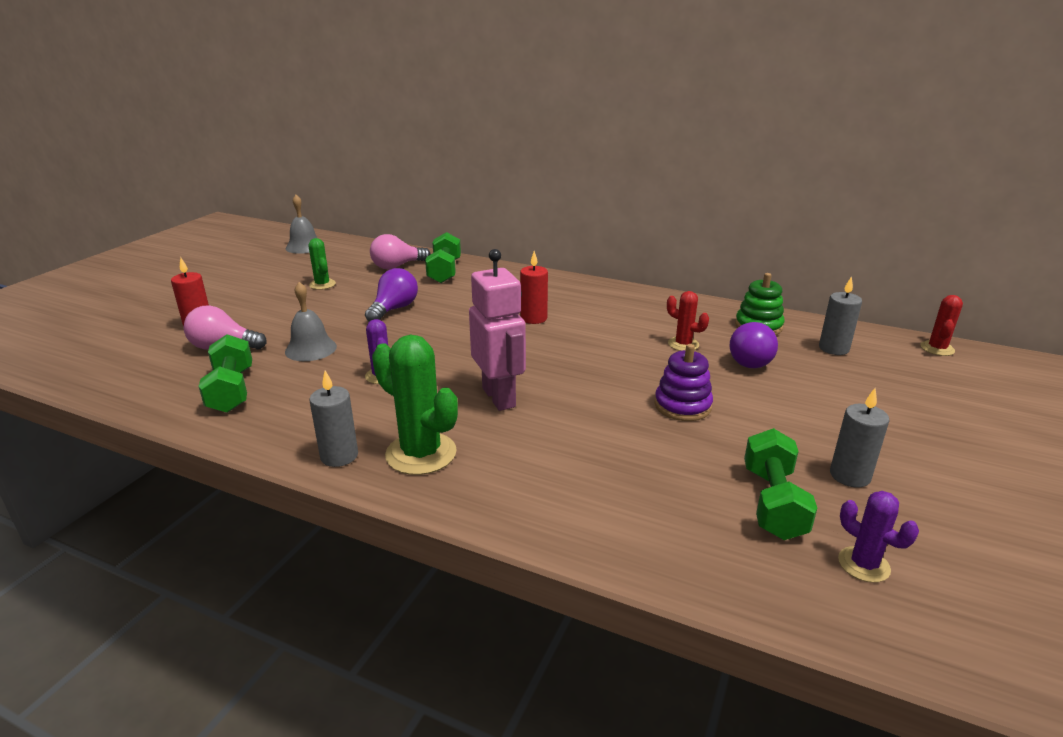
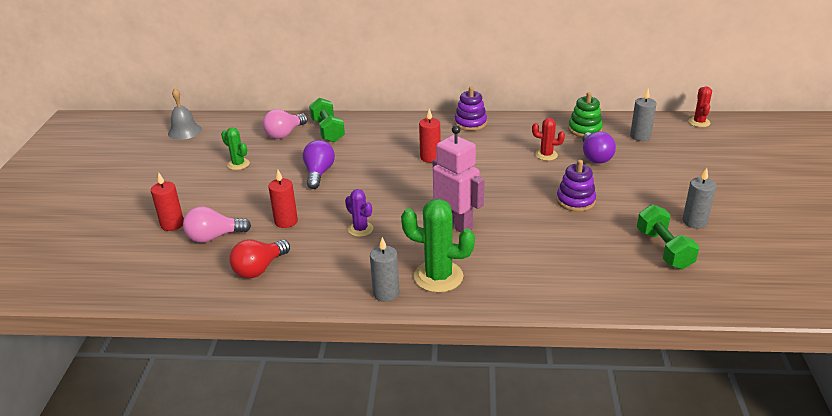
camera: 20 degrees left, 5 degrees up
(231, 390) = (259, 269): green dumbbell -> red light bulb
(310, 349) = (286, 221): grey bell -> red candle
(613, 293) = (470, 123): none -> purple stacking toy
(863, 564) = (727, 271): purple cactus -> none

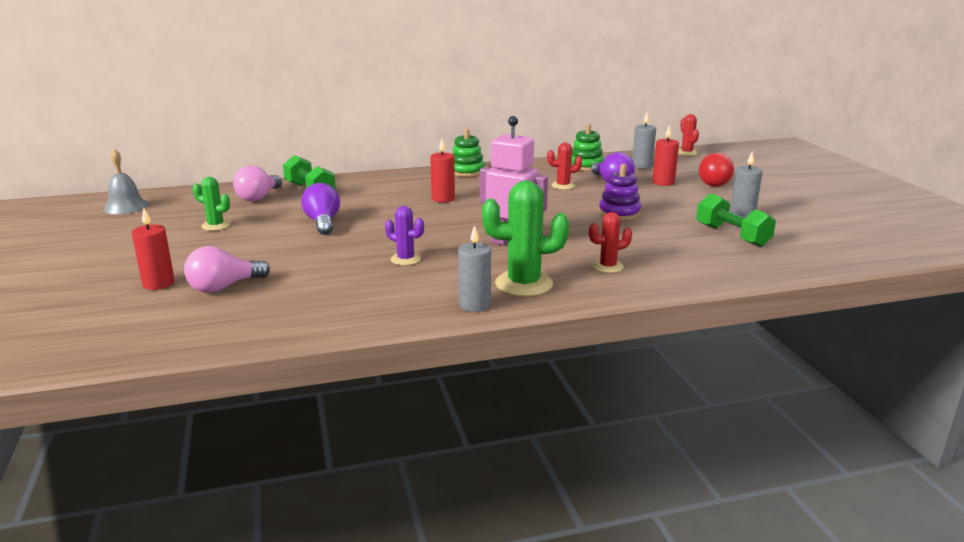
camera: 20 degrees left, 10 degrees down
(259, 269) = (303, 306): red light bulb -> red light bulb (715, 183)
(286, 221) = (309, 264): red candle -> red candle (663, 182)
(470, 123) = (467, 171): purple stacking toy -> green stacking toy
(522, 269) = (608, 266): none -> red cactus

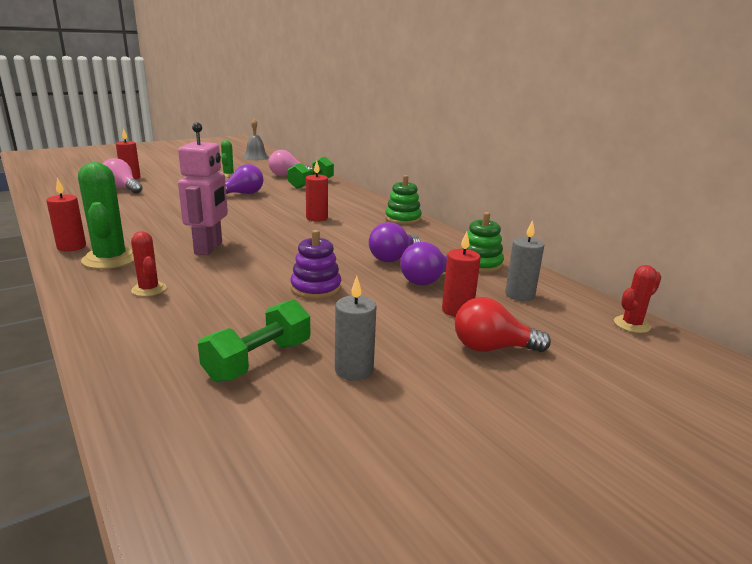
camera: 70 degrees right, 0 degrees up
(405, 259) = (169, 220): purple cactus -> none
(474, 305) = (71, 247): grey candle -> red candle
(563, 186) = (393, 258): red cactus -> purple light bulb

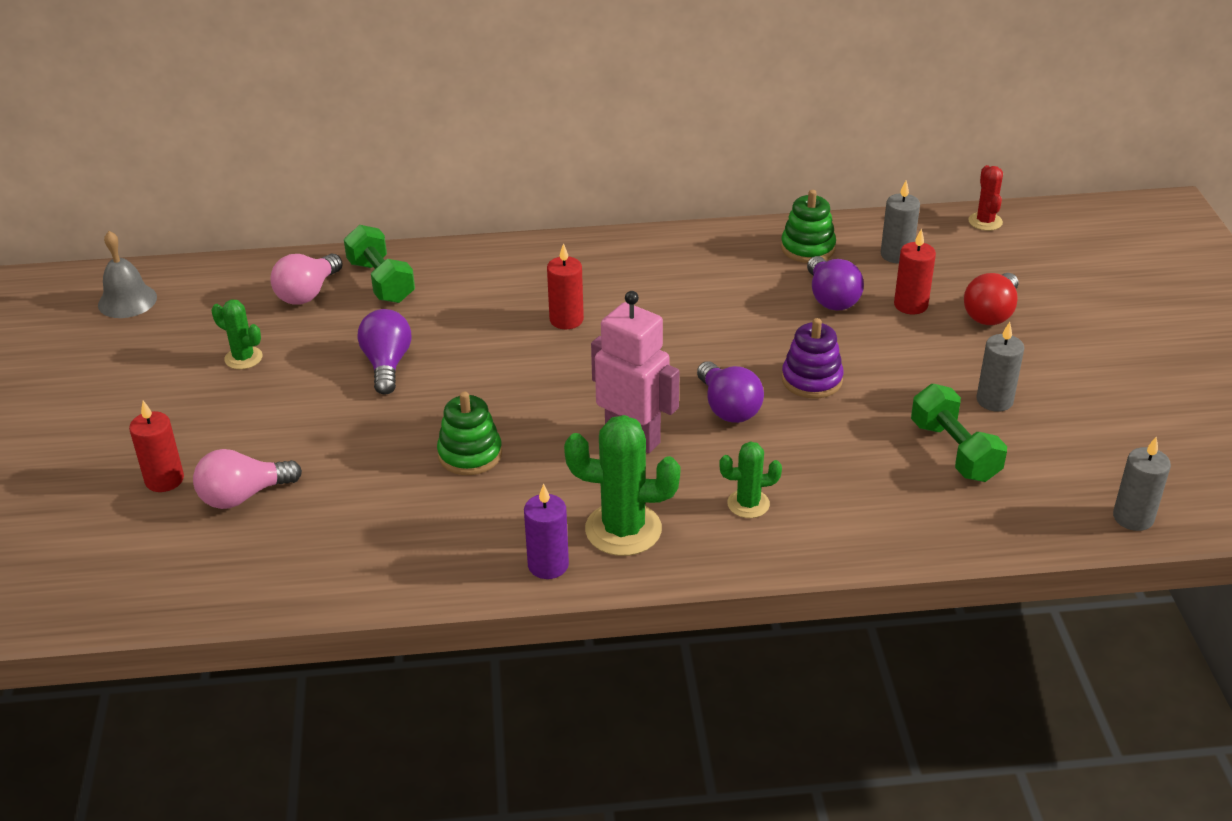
camera: 60 degrees left, 15 degrees up
(71, 247) = (548, 565): red candle -> purple candle
(149, 289) = (748, 504): red cactus -> green cactus
(189, 502) = (1133, 517): none -> grey candle
(393, 258) = (753, 300): purple light bulb -> purple light bulb (728, 408)
(402, 219) = (620, 249): green stacking toy -> green stacking toy (470, 454)

